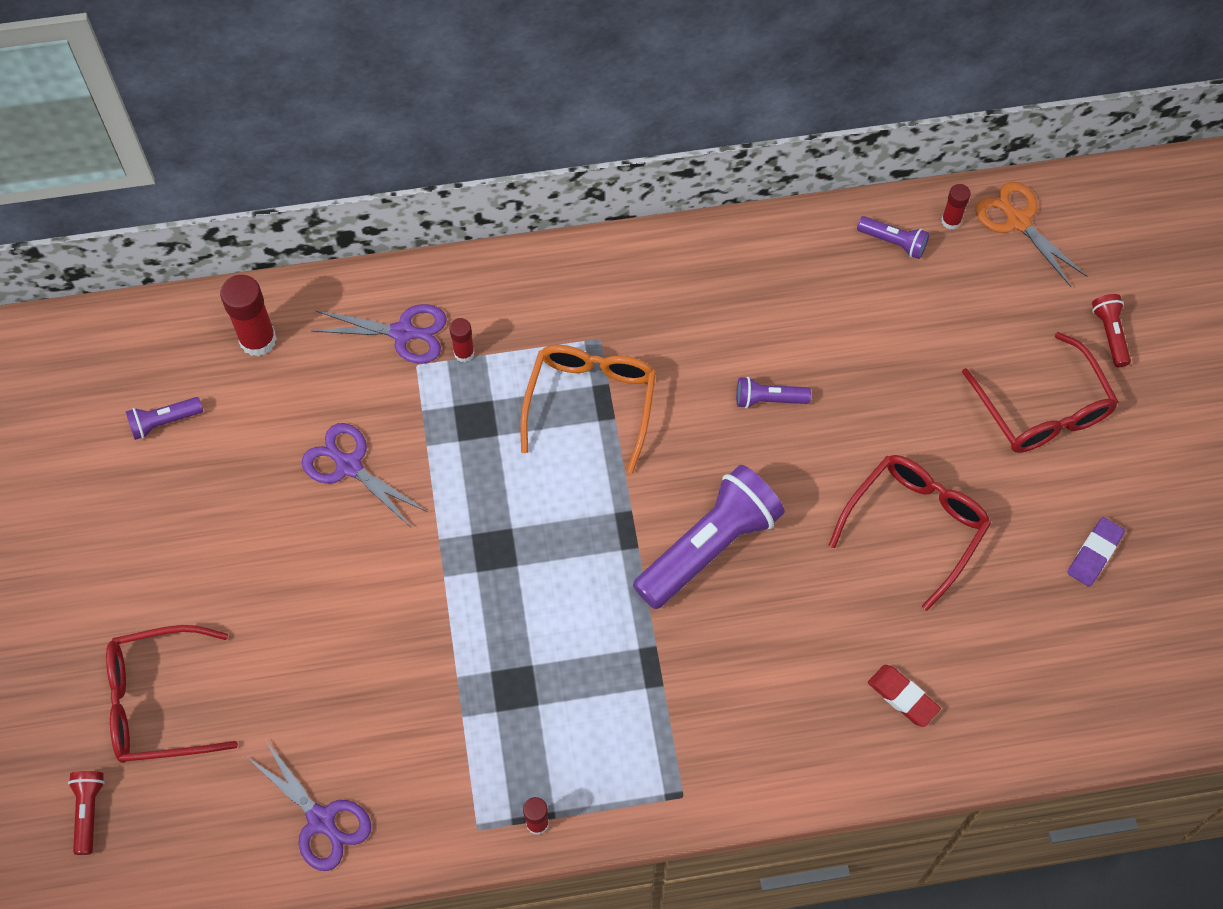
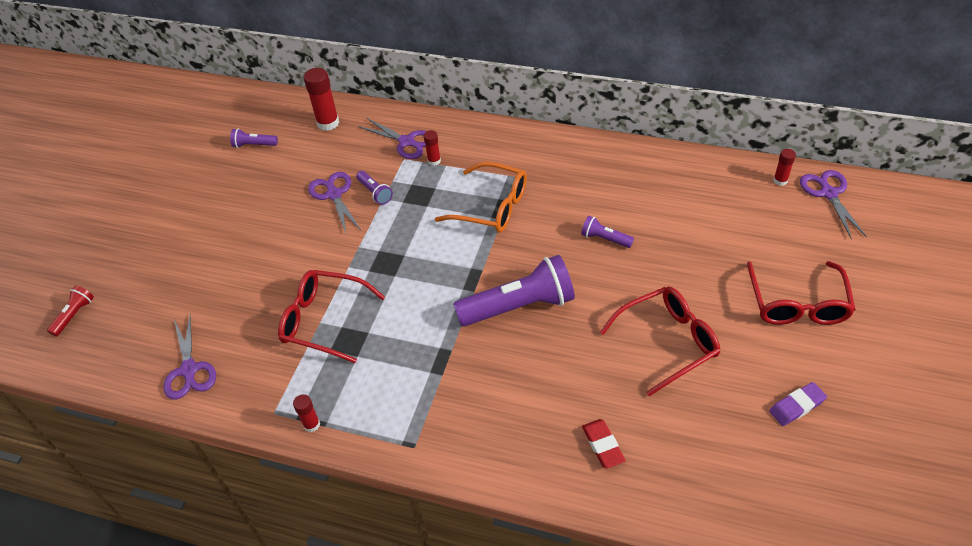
camera: 30 degrees right, 15 degrees down
(159, 702) = (151, 274): red glasses -> red glasses (324, 320)
(591, 403) = (492, 207): orange glasses -> orange glasses turned 75 degrees clockwise
(894, 242) = (734, 181): purple flashlight -> purple flashlight (375, 193)
(1017, 220) = (828, 193): orange scissors -> purple scissors
(1110, 334) = (869, 275): red flashlight -> none

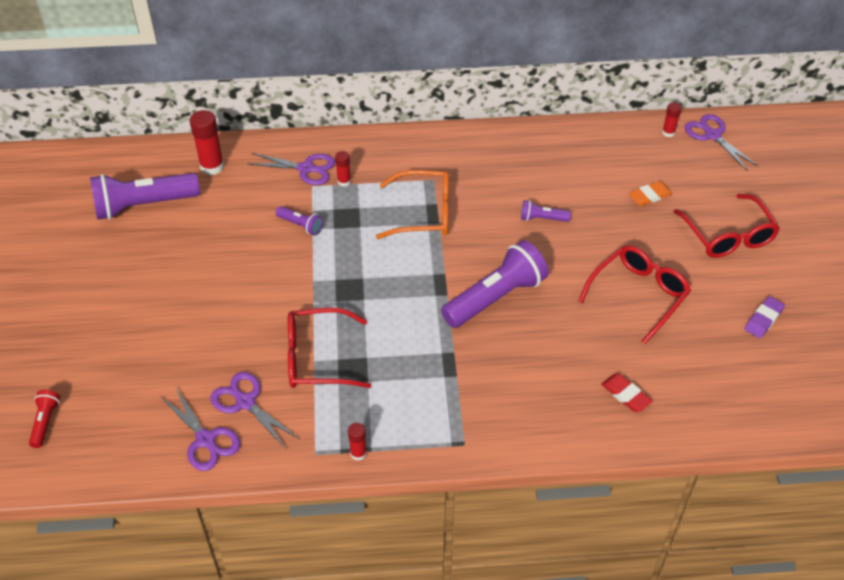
camera: 25 degrees left, 0 degrees up
(254, 145) = (143, 205): purple flashlight -> purple flashlight, size x2.15
(334, 194) = (259, 236): purple scissors -> purple scissors (245, 402)
(729, 241) = (649, 196): none -> orange eraser

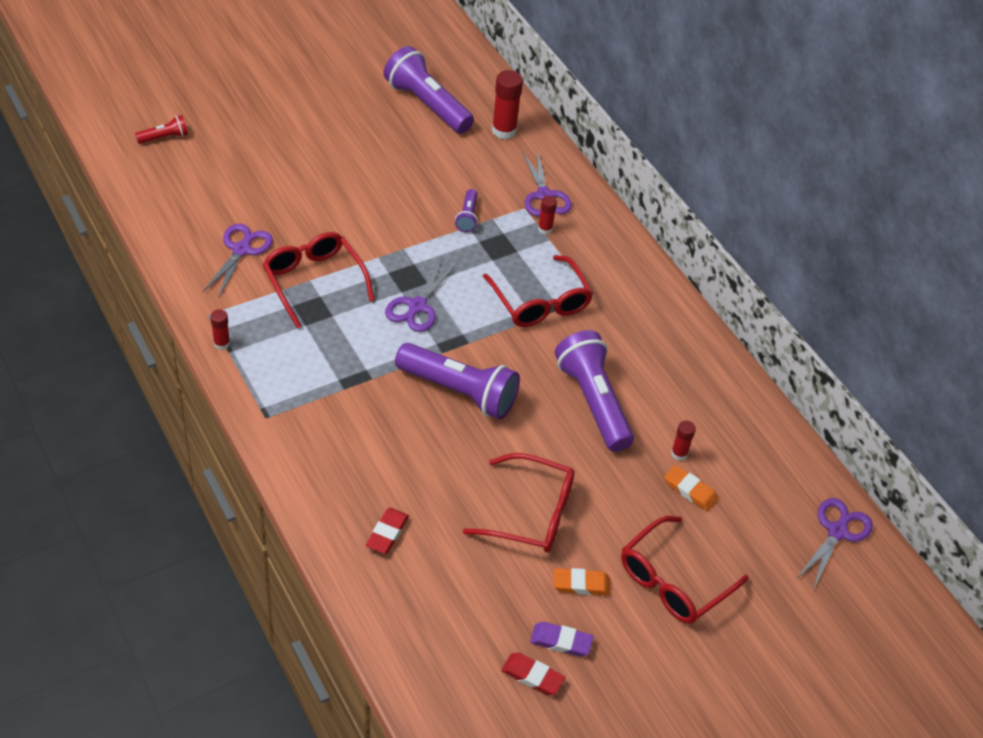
camera: 60 degrees right, 0 degrees up
(206, 440) = (190, 239): purple scissors -> purple scissors (417, 307)
(424, 213) = (540, 302): orange glasses -> red glasses
(542, 219) = (593, 401): purple flashlight -> purple flashlight, size x2.15
(668, 132) = (810, 485): red glue stick -> red glue stick (679, 453)
(715, 289) = (581, 584): none -> orange eraser
(790, 347) = (532, 676): none -> red eraser

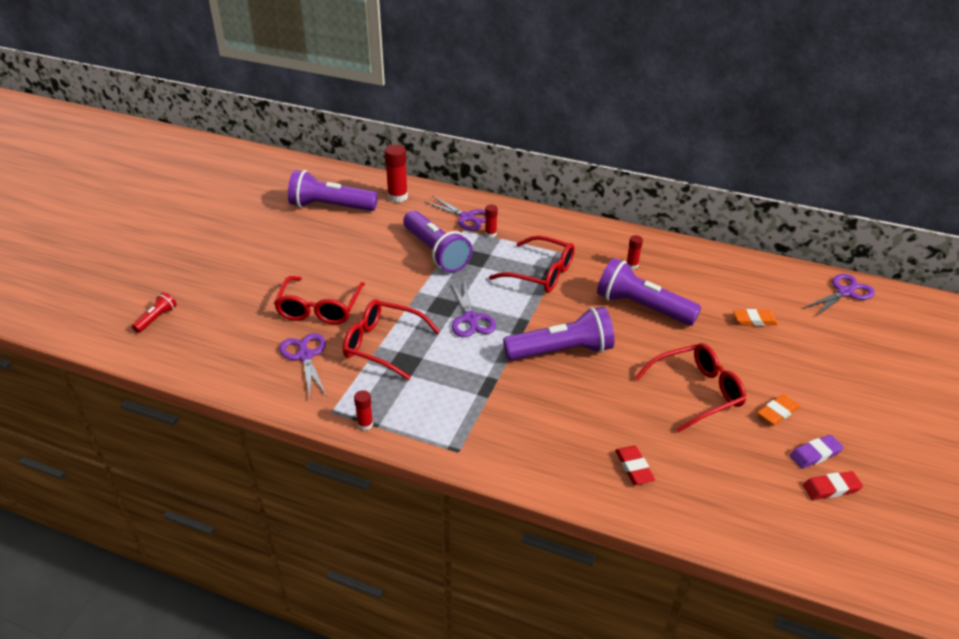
camera: 35 degrees left, 10 degrees down
(467, 217) = (436, 252): purple flashlight -> purple flashlight, size x2.15
(673, 581) = (816, 374): red glasses -> red glasses (319, 308)
(679, 453) = (722, 305): red glue stick -> red glue stick (632, 265)
(837, 531) = (845, 292): purple scissors -> purple scissors turned 60 degrees clockwise

